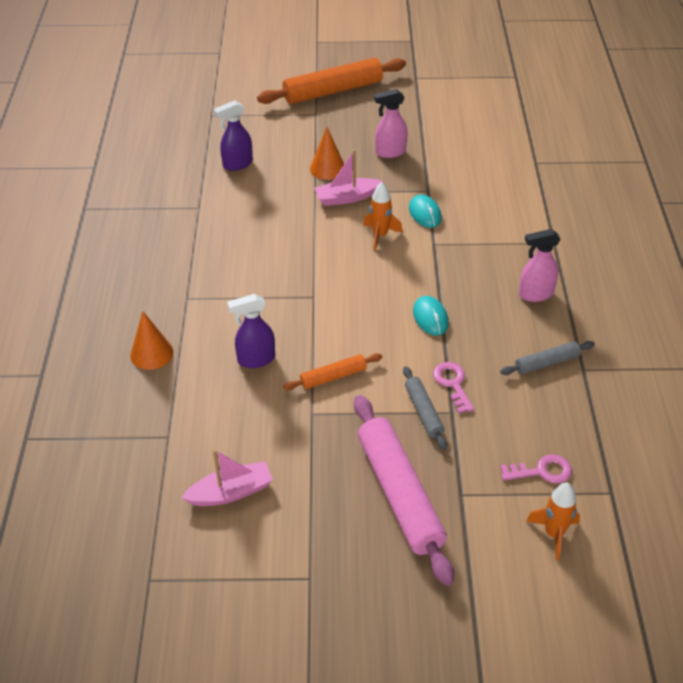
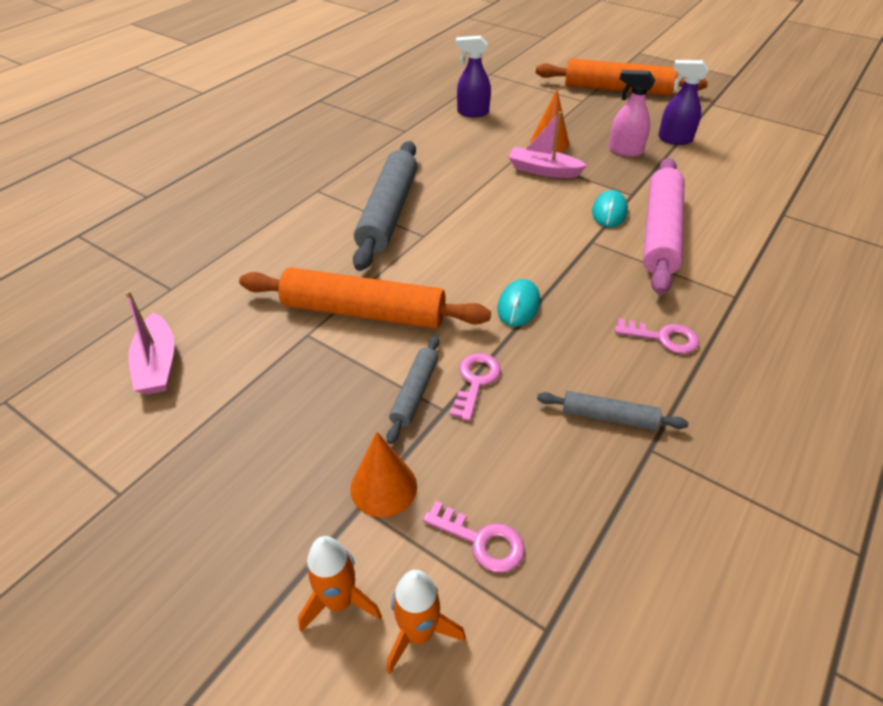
camera: 35 degrees right, 0 degrees up
(151, 353) = (240, 218): orange cone -> orange cone (383, 487)
(231, 492) = (158, 364): pink boat -> pink boat turned 60 degrees clockwise
(256, 359) = (314, 263): purple spray bottle -> purple spray bottle (674, 139)
(267, 290) = (389, 213): none -> grey rolling pin
(333, 376) = (364, 311): orange rolling pin -> orange rolling pin, size x2.01
(380, 235) = (543, 212): orange rocket -> orange rocket (340, 601)
(400, 493) = (299, 463): pink rolling pin -> pink rolling pin (660, 233)
(535, 294) = (663, 338): pink spray bottle -> pink key

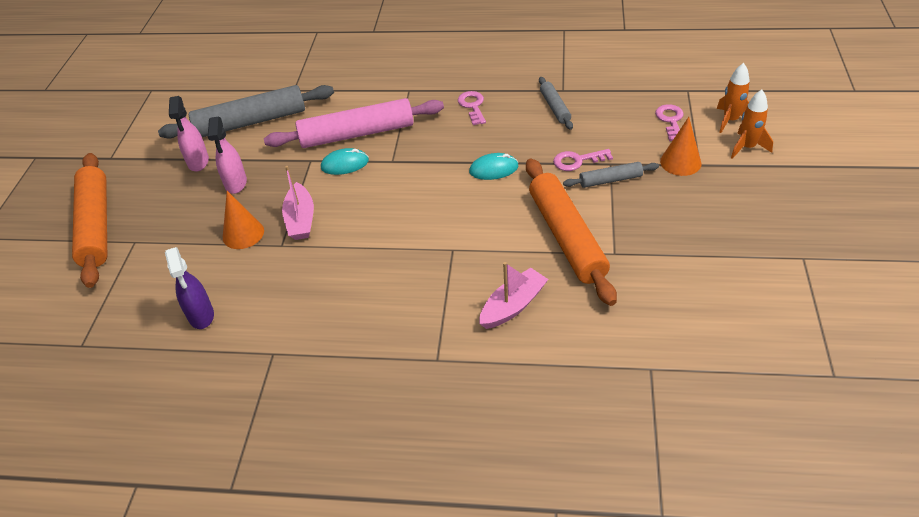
camera: 115 degrees left, 0 degrees up
(158, 364) = (717, 313): pink boat -> pink boat (513, 306)
(389, 213) = (436, 286): grey rolling pin -> grey rolling pin (251, 122)
(674, 139) = (198, 162): purple spray bottle -> pink spray bottle

